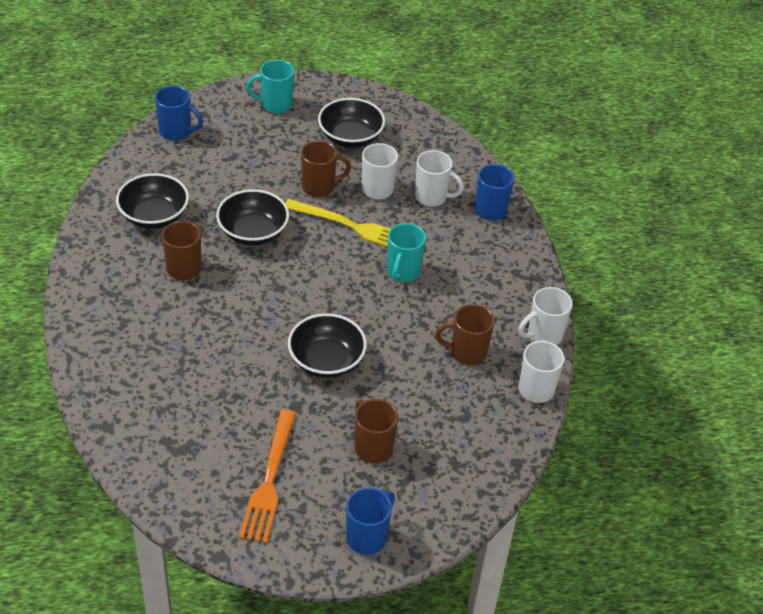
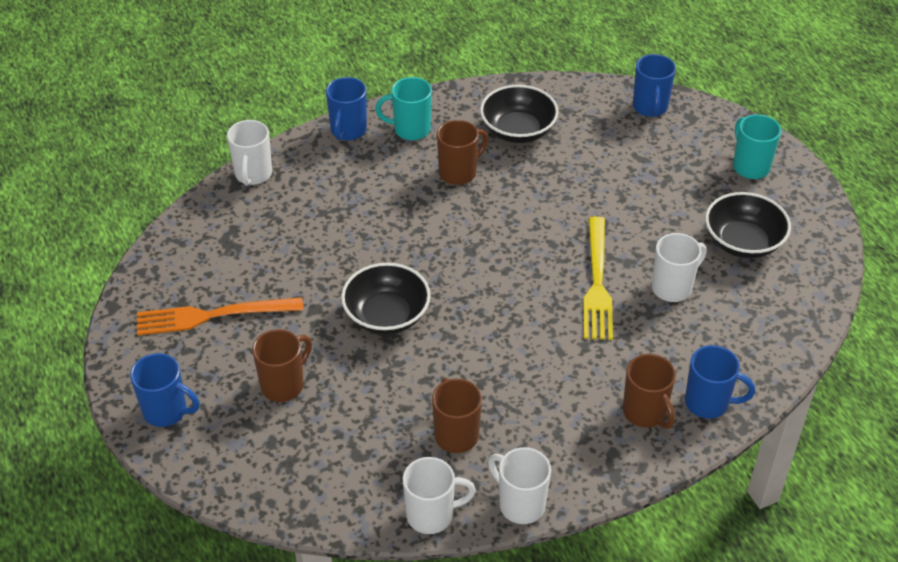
camera: 75 degrees right, 0 degrees up
(82, 326) = (348, 131): none -> blue mug
(253, 232) = (539, 207): black bowl -> none
(319, 187) = (642, 239): brown mug -> brown mug (645, 413)
(403, 272) = (551, 345): turquoise mug -> turquoise mug (410, 129)
(432, 197) = (692, 341): white mug -> white mug (253, 174)

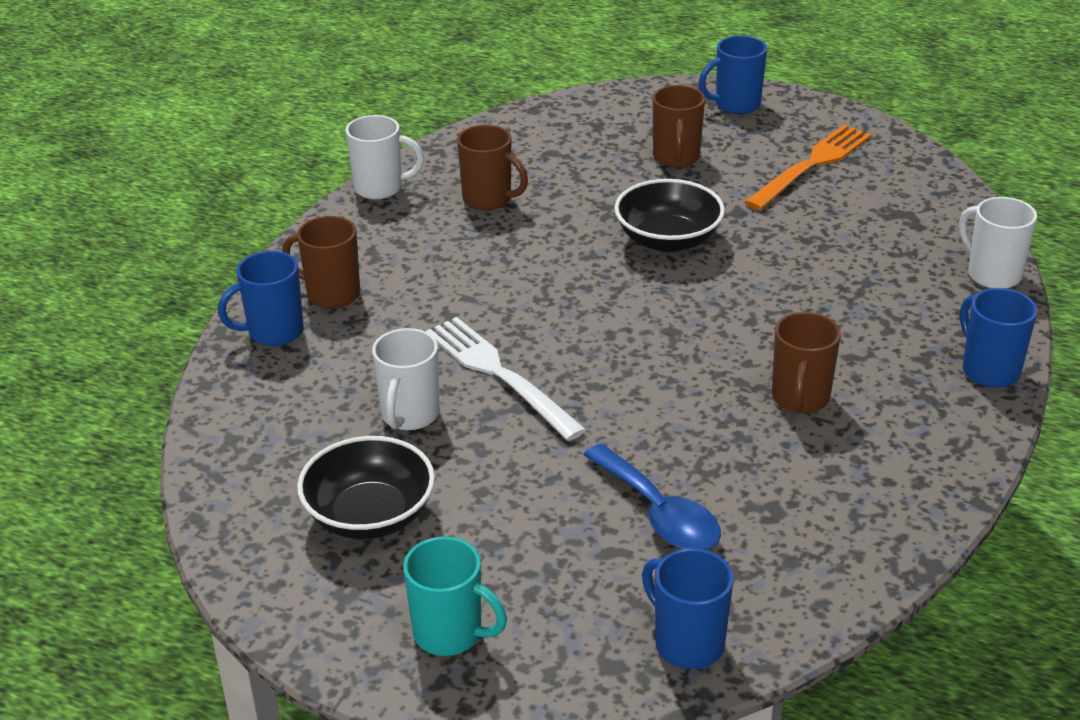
camera: 140 degrees right, 10 degrees down
(410, 129) = (929, 414): turquoise mug -> none
(431, 515) = (445, 151): white mug -> none
(518, 130) = (810, 492): black bowl -> none
(597, 283) = (499, 374): yellow fork -> white fork
(599, 161) = (659, 513): none -> blue spoon

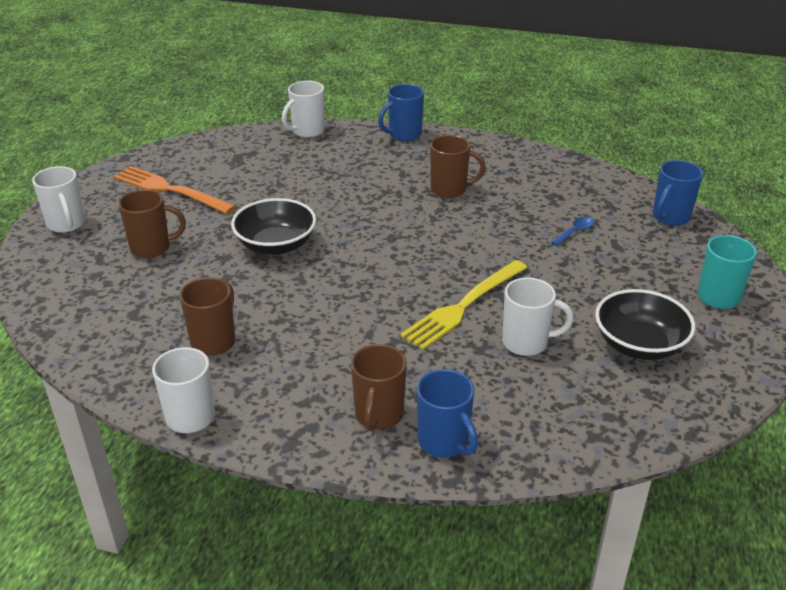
camera: 100 degrees left, 0 degrees up
(499, 374) = (463, 306): white fork -> yellow fork
(659, 513) = (575, 231): blue spoon -> blue spoon, size x0.52
(736, 105) = (66, 224): blue mug -> white mug

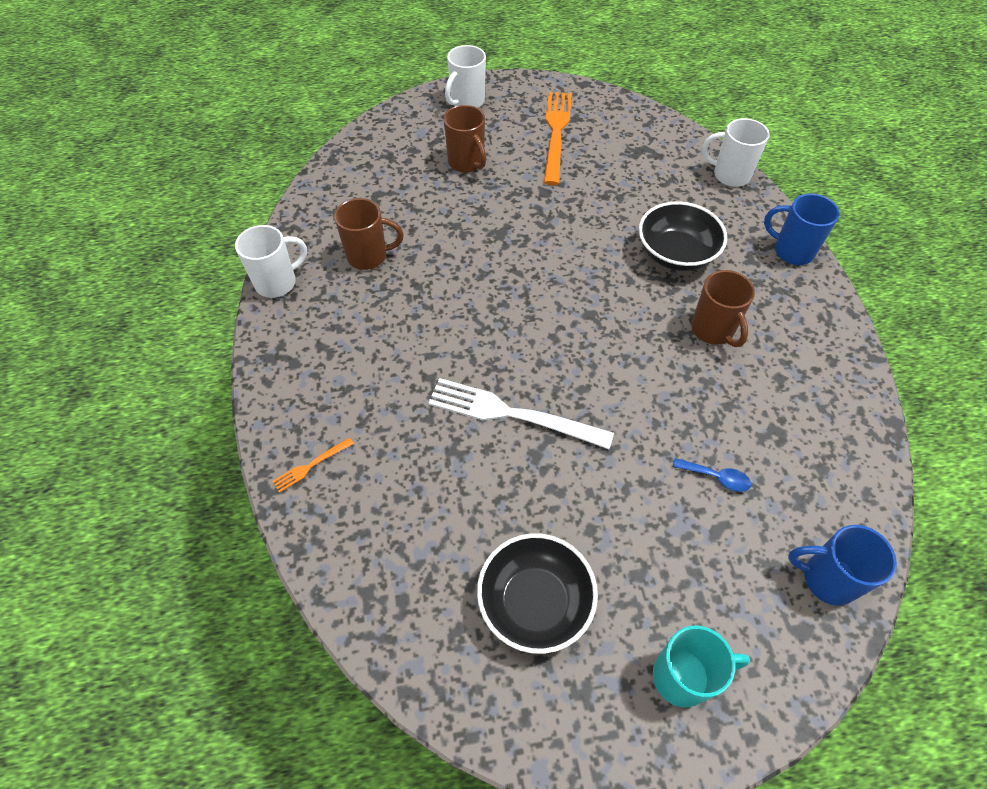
camera: 65 degrees right, 20 degrees up
(276, 245) = (521, 236): black bowl -> black bowl (676, 254)
(378, 416) = (325, 404): brown mug -> none
(444, 442) = (310, 466): blue mug -> orange fork
(463, 306) = (512, 414): yellow fork -> white fork
(526, 343) = (482, 489): white mug -> none

